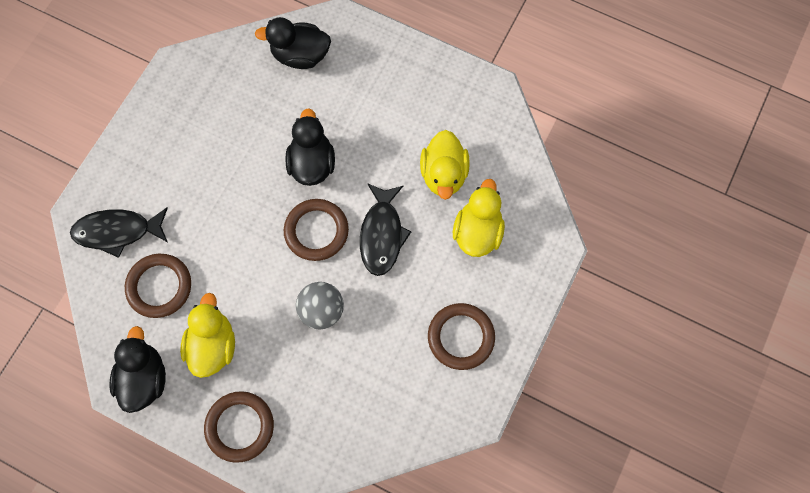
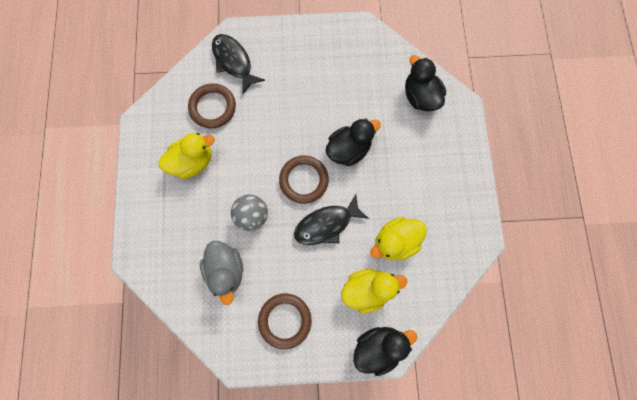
camera: 60 degrees right, 5 degrees up
(144, 378) = (151, 134): black duck -> black duck (378, 346)
(240, 427) = (150, 209): brown ring -> none
(367, 372) = (226, 270): none -> grey duck

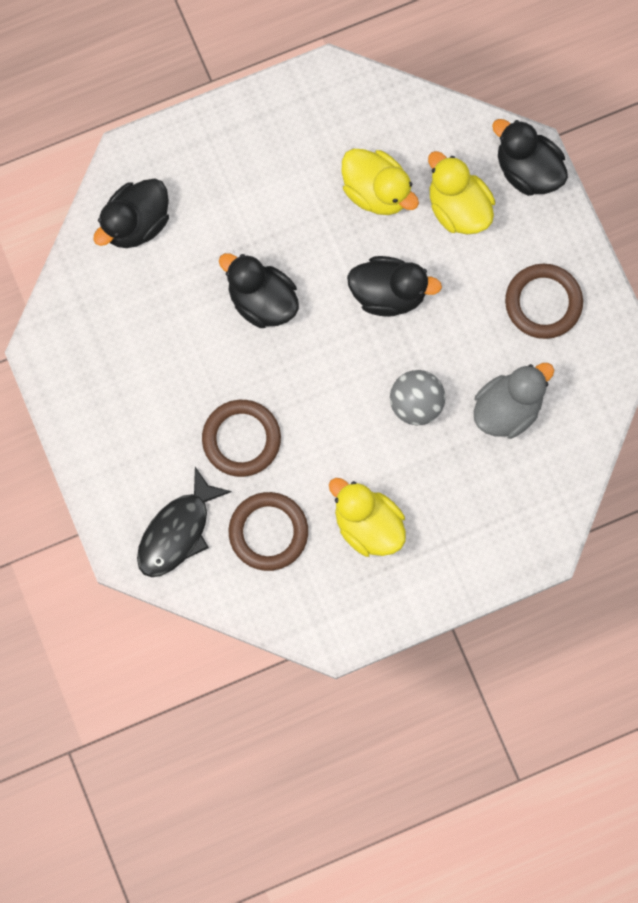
camera: 110 degrees left, 0 degrees up
(304, 180) = (334, 349): brown ring -> brown ring (241, 439)
(326, 224) = (388, 294): black fish -> black duck

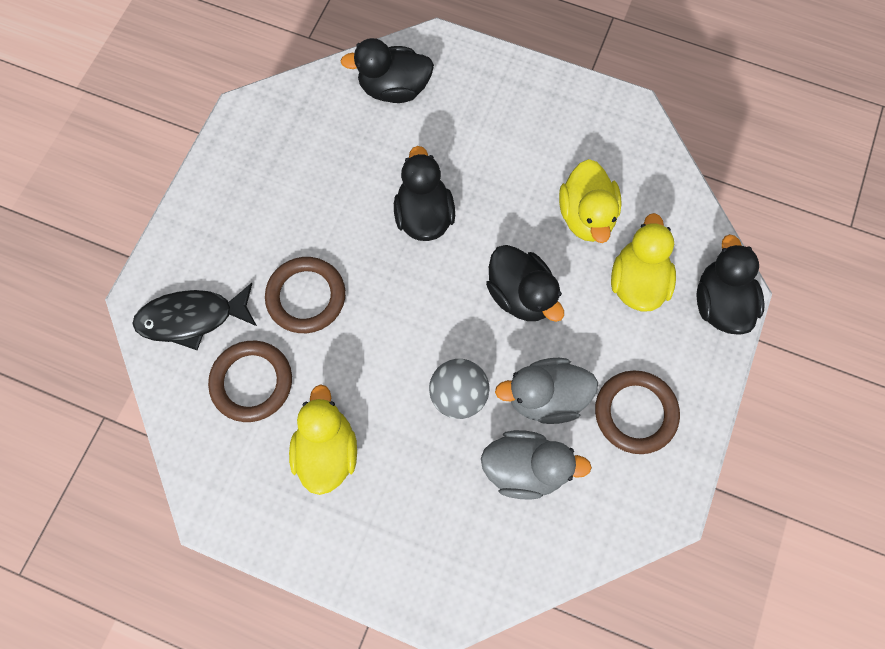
camera: 45 degrees right, 5 degrees down
(474, 349) = (545, 396): none -> grey duck

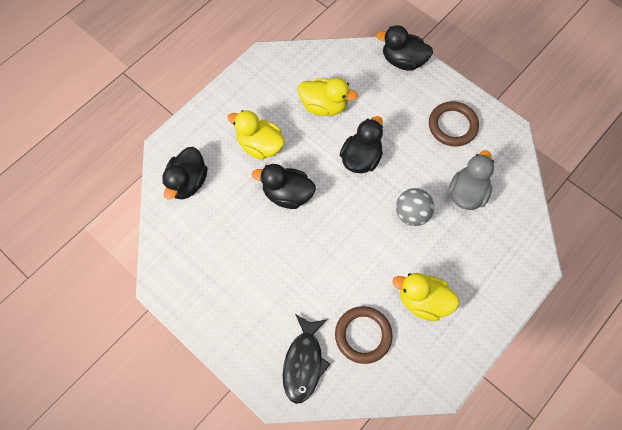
camera: 70 degrees left, 5 degrees down
(306, 297) = (316, 283): brown ring -> none
(521, 294) = (361, 158): black duck -> black duck turned 45 degrees counterclockwise
(545, 396) = (428, 168): grey duck -> none
(637, 282) = (375, 95): yellow duck -> yellow duck (260, 145)

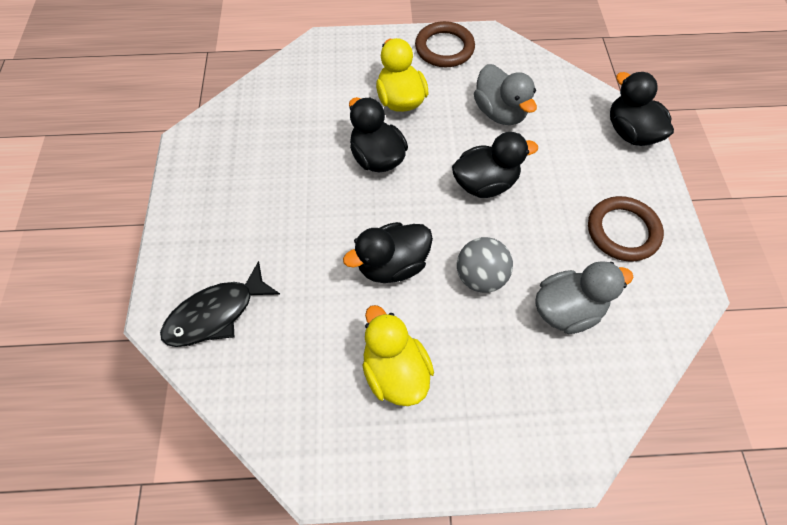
camera: 45 degrees right, 5 degrees down
(187, 182) = (305, 81): black duck -> black duck (392, 264)
(324, 106) = (499, 112): yellow duck -> grey duck
(363, 335) = (297, 343): brown ring -> brown ring (444, 48)

